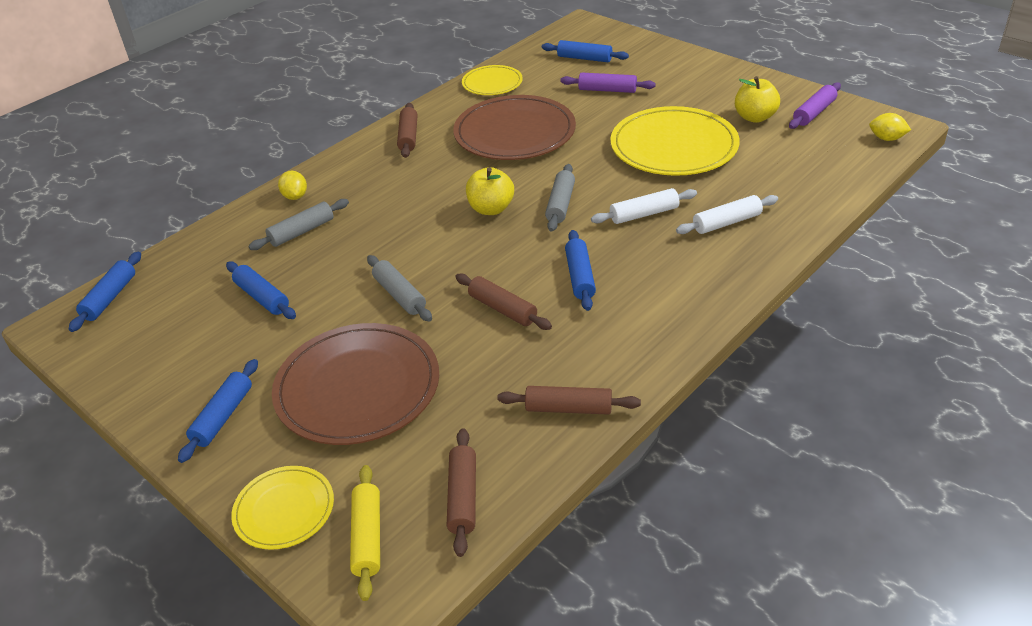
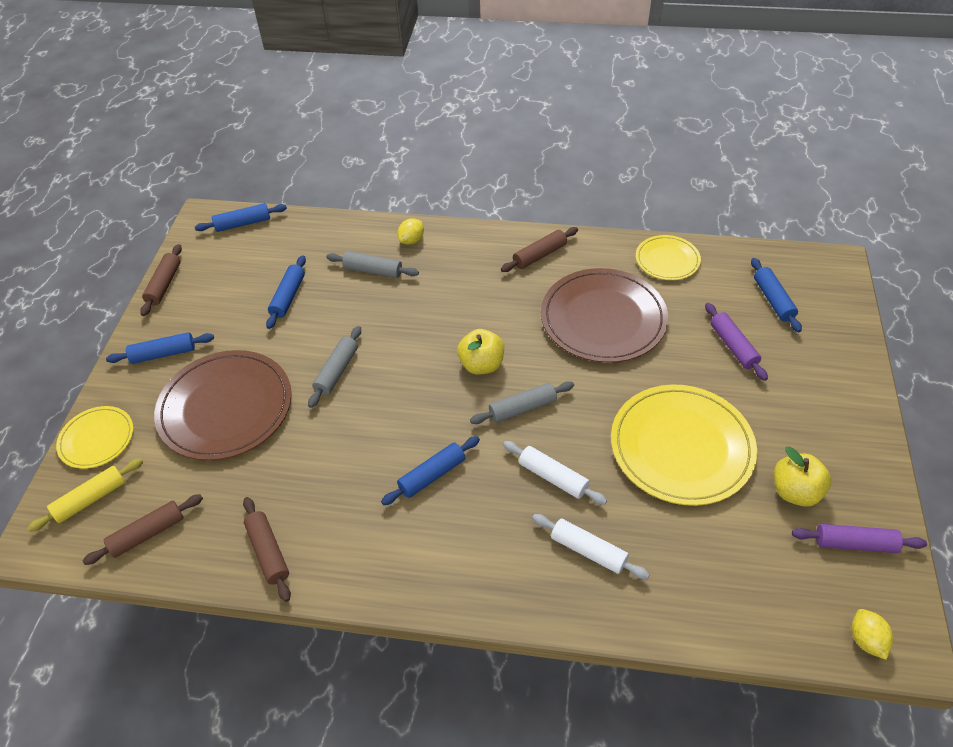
camera: 55 degrees right, 10 degrees up
(502, 309) = (359, 445): brown rolling pin -> brown rolling pin (164, 285)

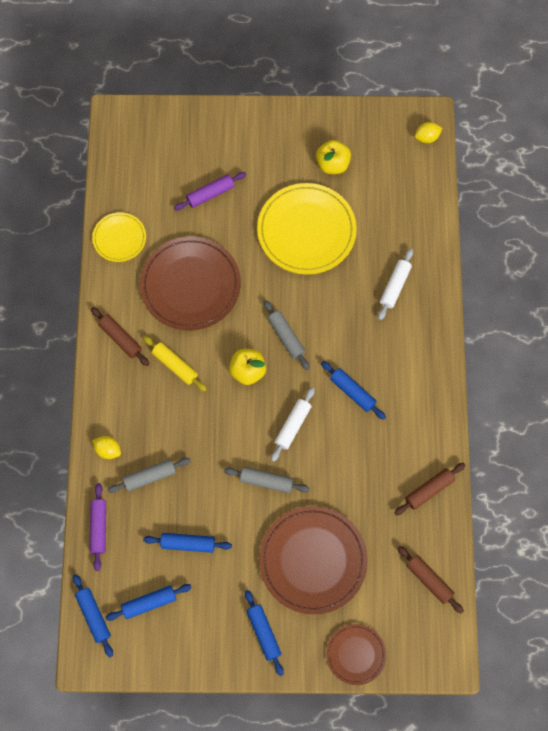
camera: 100 degrees left, 20 degrees up
(91, 499) = (408, 635): yellow rolling pin -> yellow rolling pin (175, 365)
(97, 439) = (356, 654): yellow plate -> brown plate
(164, 285) = (182, 664): brown rolling pin -> none
(373, 270) = (149, 477): grey rolling pin -> grey rolling pin turned 60 degrees clockwise
(553, 477) = (342, 312): white rolling pin -> white rolling pin (292, 426)
(773, 300) = (159, 164): blue rolling pin -> blue rolling pin (149, 603)
(855, 543) = (365, 135): purple rolling pin -> purple rolling pin (99, 528)

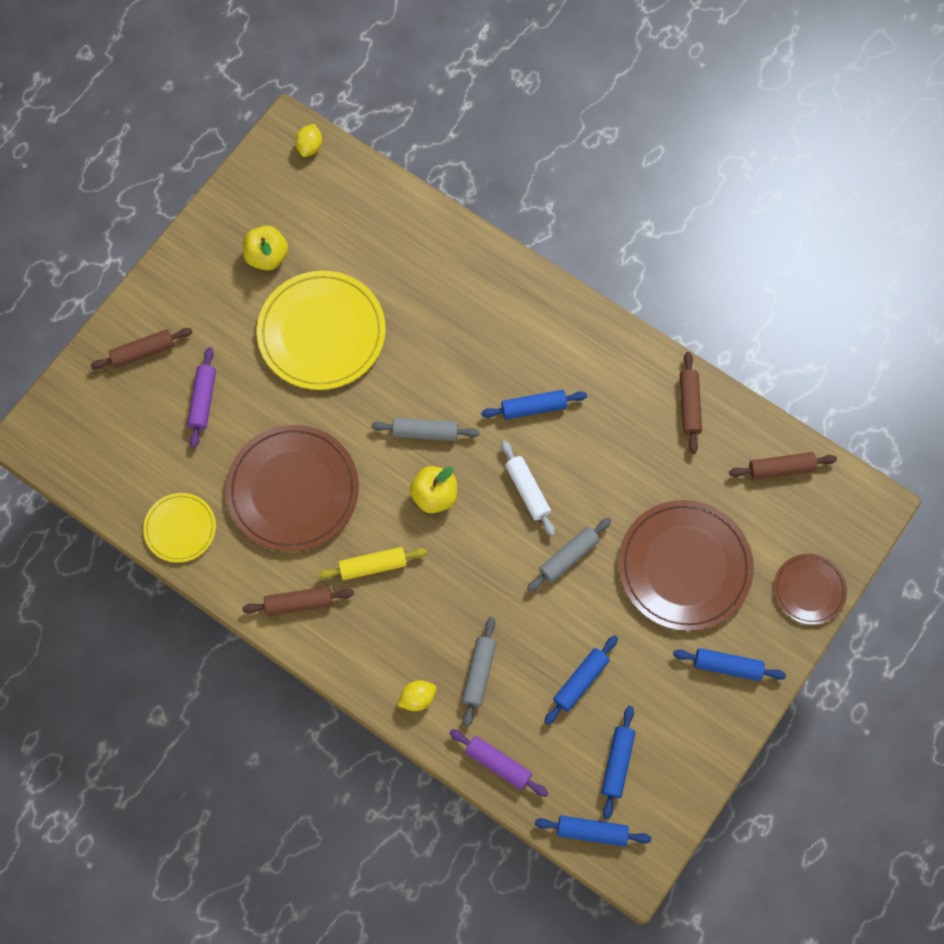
camera: 55 degrees left, 0 degrees up
(216, 139) = (143, 352): none -> brown rolling pin
(395, 286) = (450, 289): white rolling pin -> none

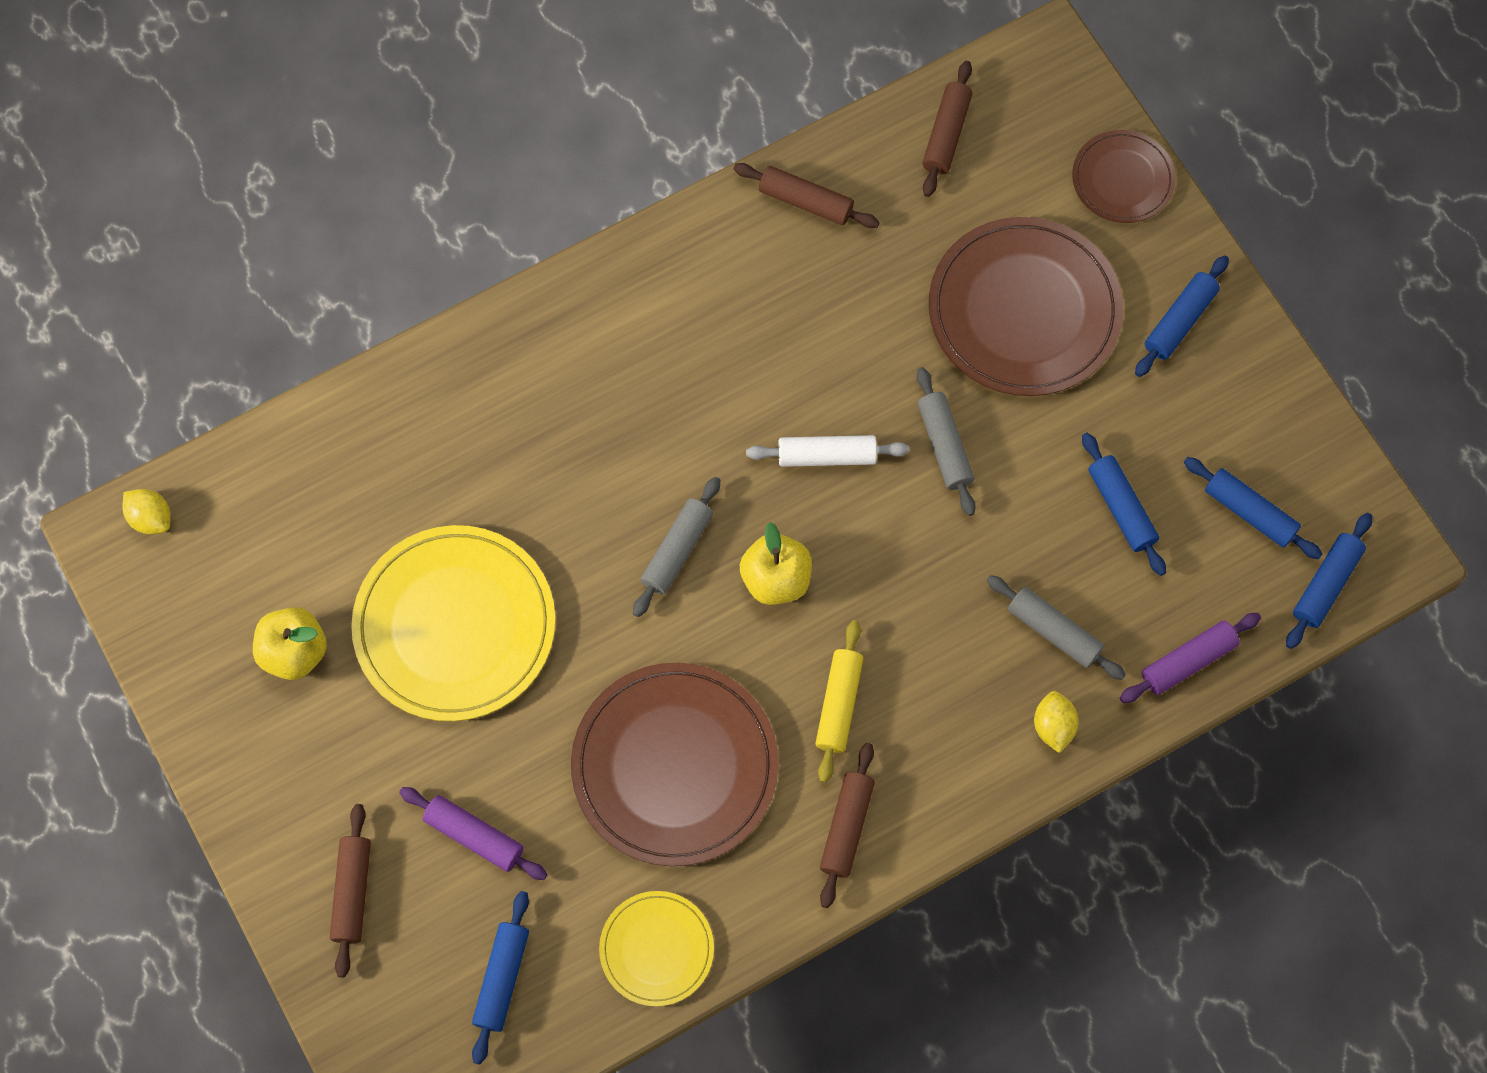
camera: 65 degrees left, 0 degrees up
(533, 408) = (711, 395): blue rolling pin -> blue rolling pin (502, 978)

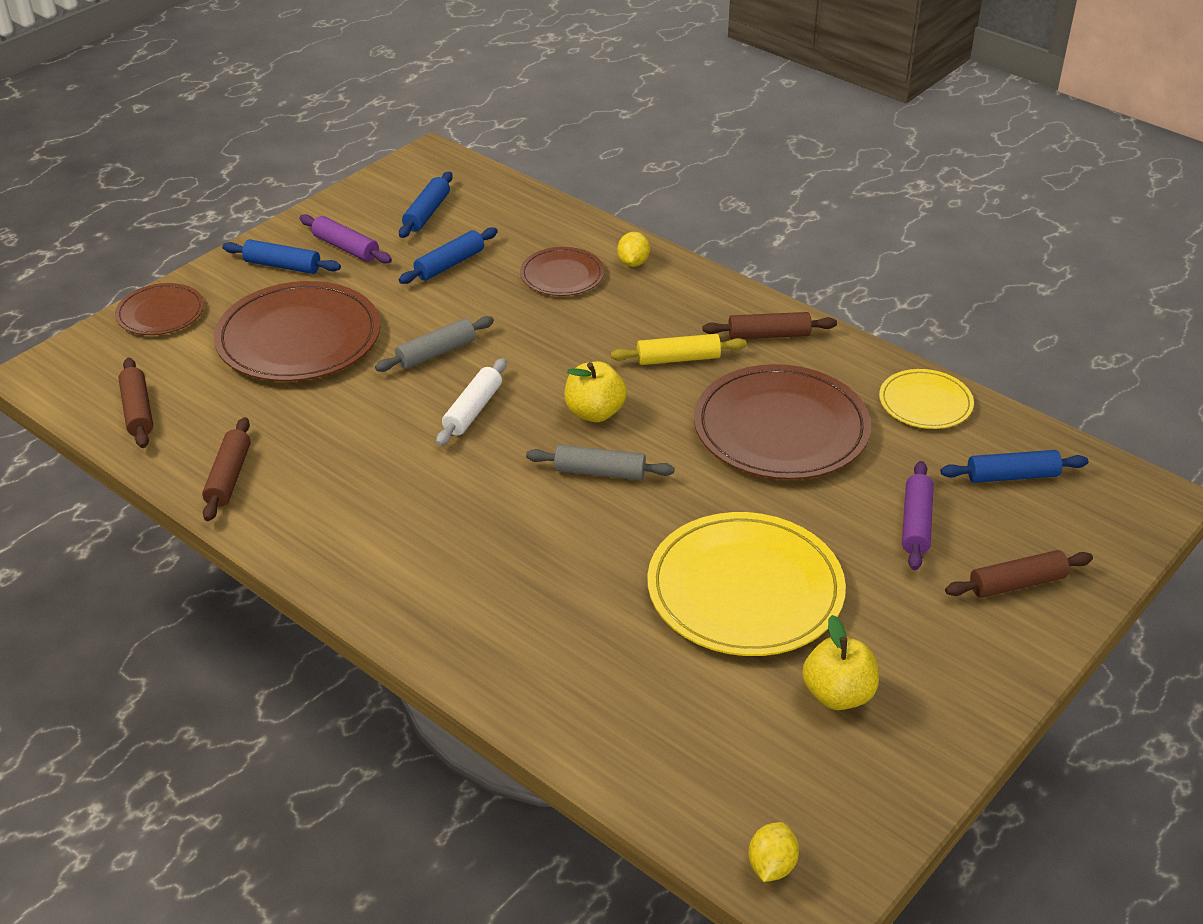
camera: 110 degrees left, 30 degrees down
(827, 456) = (473, 410): white rolling pin -> white rolling pin turned 45 degrees clockwise
(946, 134) = (138, 411): brown rolling pin -> brown rolling pin turned 75 degrees clockwise
(1053, 631) = (562, 275): grey rolling pin -> brown plate
(1053, 726) = (633, 262): yellow lemon -> yellow lemon turned 60 degrees counterclockwise
(1187, 661) = (552, 218): purple rolling pin -> purple rolling pin (346, 248)
(1326, 584) = (466, 177): blue rolling pin -> none

